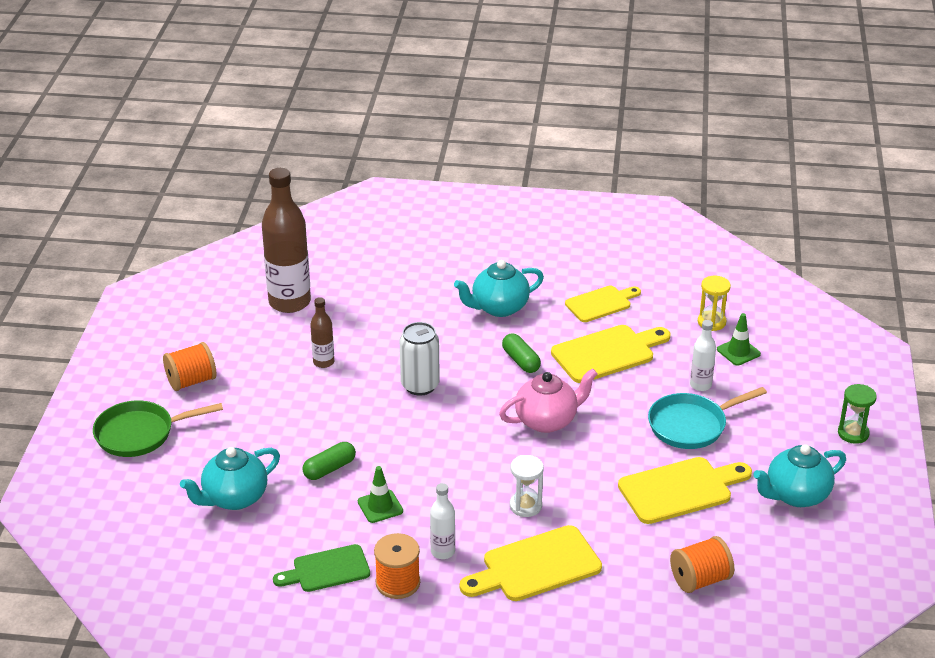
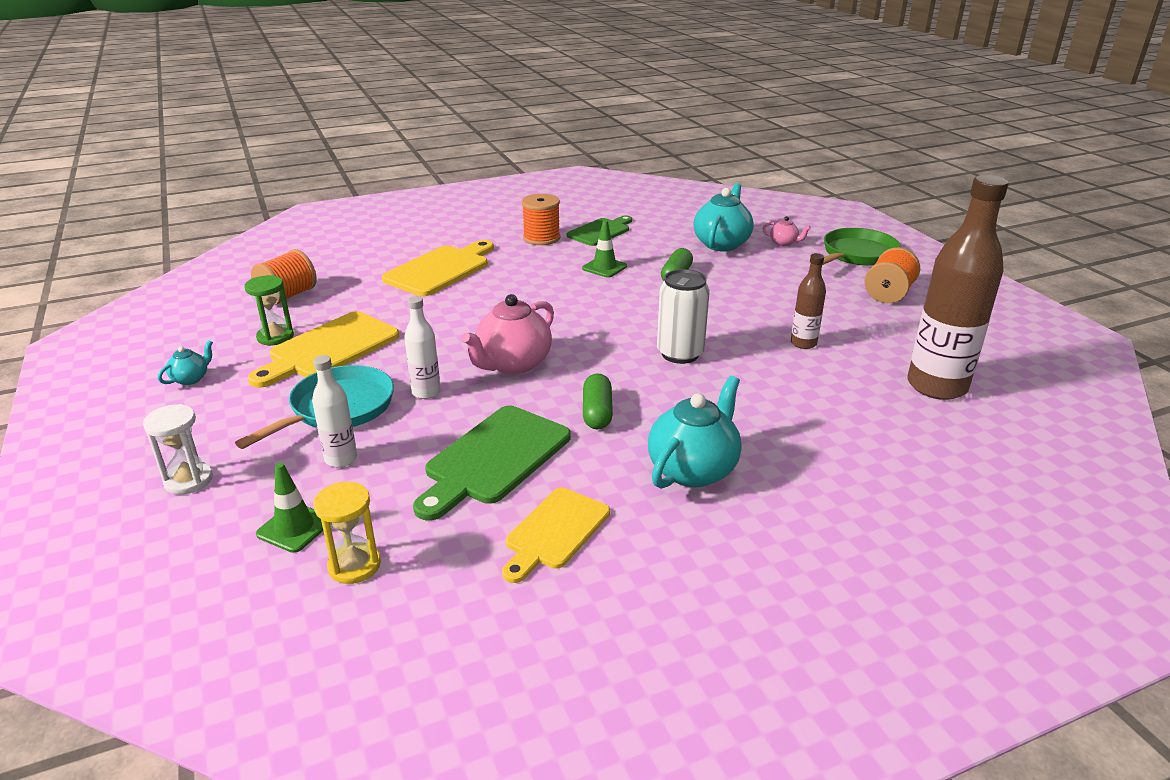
camera: 150 degrees right, 5 degrees down
(177, 475) = (784, 243): none -> pink teapot
(443, 552) = (524, 258): white bottle -> white bottle (426, 392)
(521, 361) = (597, 412): green capsule -> green capsule turned 60 degrees clockwise
(525, 506) = (479, 299): white hourglass -> white hourglass (188, 480)
(607, 353) = (493, 459): yellow cutting board -> green cutting board
(796, 495) = (191, 379): turquoise teapot -> turquoise teapot, size x0.48
(853, 433) = (104, 465): green hourglass -> green hourglass (275, 337)

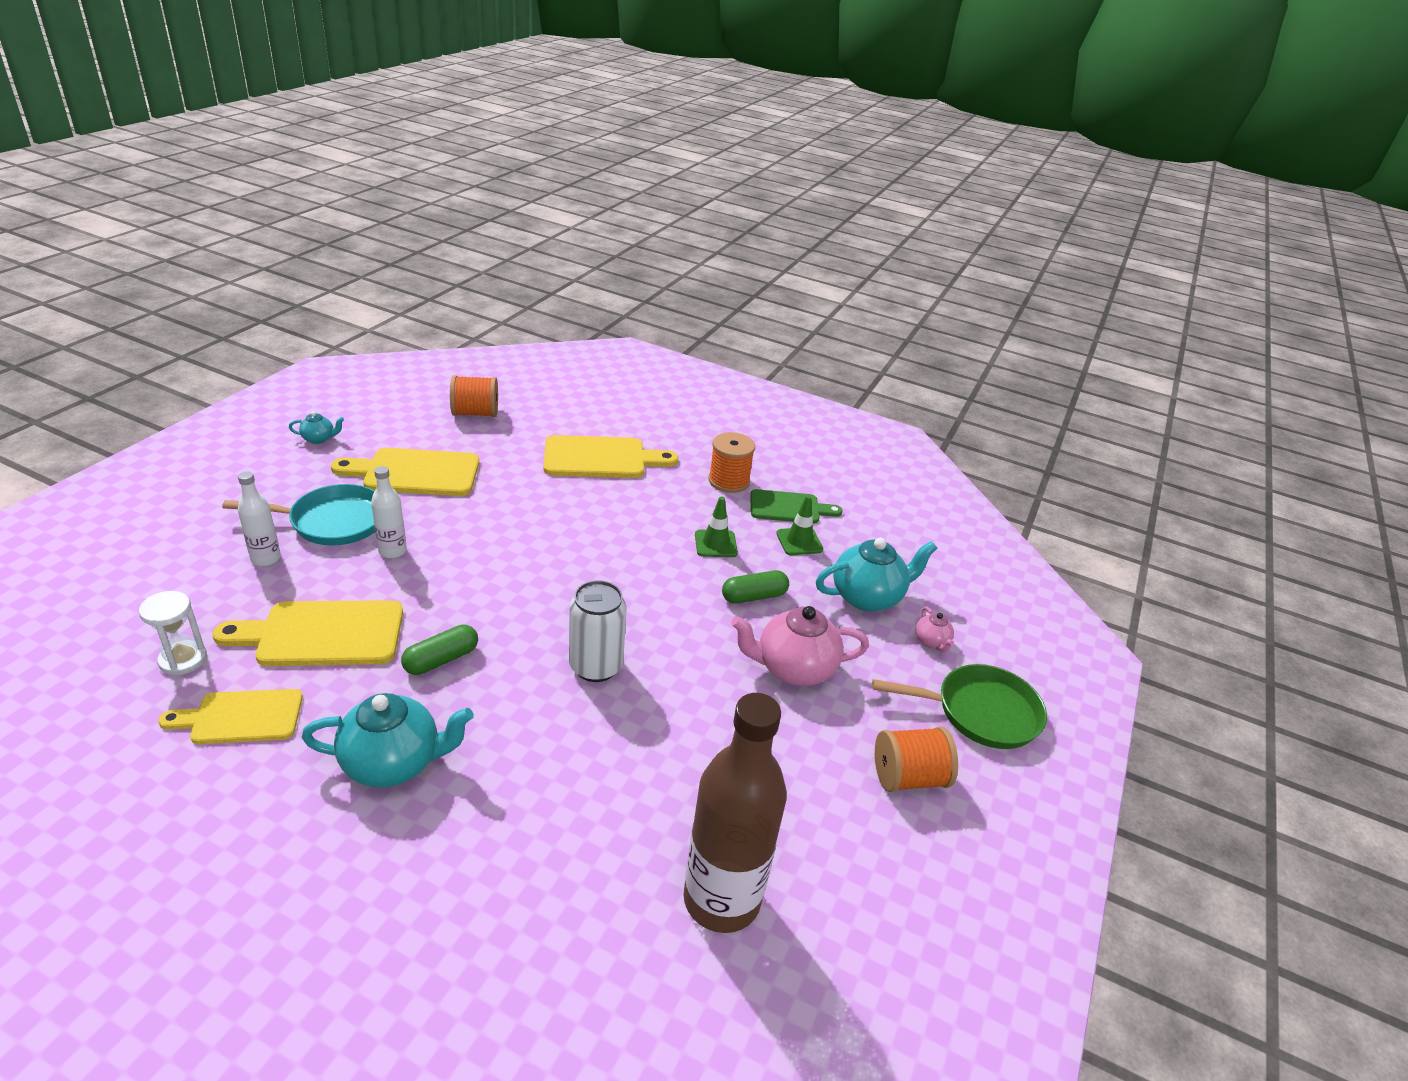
camera: 45 degrees right, 5 degrees up
(188, 480) = (193, 508): white hourglass -> white hourglass (183, 660)
(275, 337) = (409, 441): green hourglass -> none
(294, 528) = (166, 583): green traffic cone -> green traffic cone (799, 541)
(354, 565) = (137, 634): yellow hourglass -> none
(493, 459) = (322, 634): green cutting board -> yellow cutting board
(513, 364) = (479, 574): pink teapot -> pink teapot (794, 668)
(803, 343) = (708, 748): brown bottle -> none

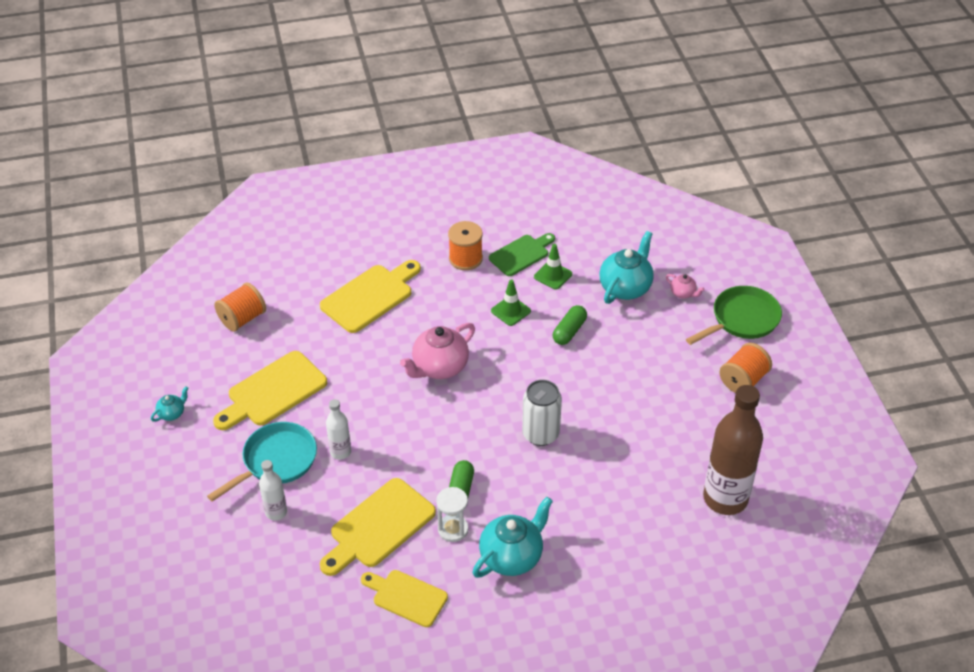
camera: 35 degrees left, 10 degrees up
(183, 660) = (328, 596): white hourglass -> white hourglass (453, 529)
(241, 717) = (406, 597): yellow cutting board -> yellow cutting board turned 75 degrees clockwise
(794, 668) = (635, 360): pink teapot -> pink teapot (439, 367)

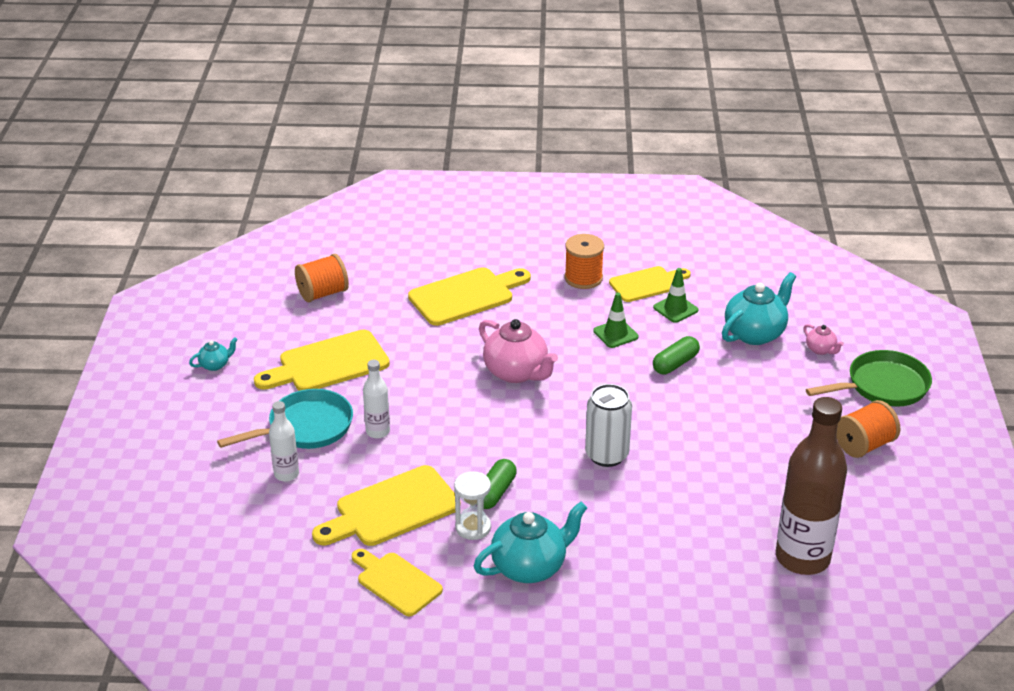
camera: 15 degrees right, 10 degrees down
(439, 367) = (516, 372): pink teapot -> pink teapot turned 105 degrees counterclockwise
(521, 254) = (647, 284): green cutting board -> yellow cutting board

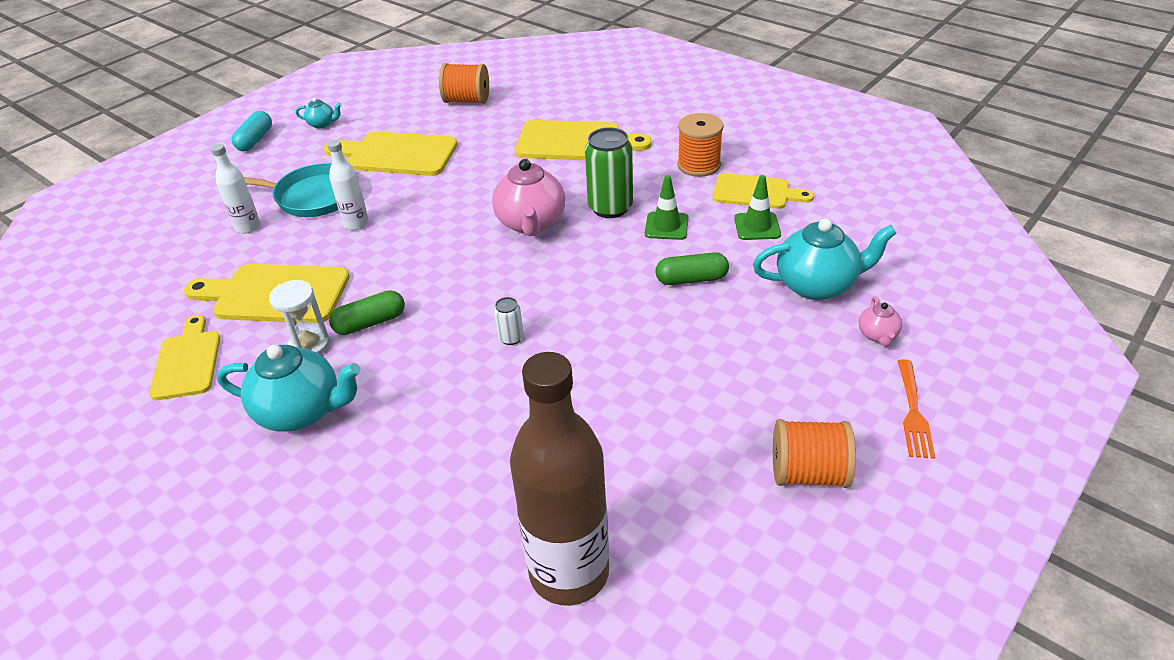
camera: 40 degrees right, 5 degrees up
(170, 404) = (255, 140): none -> turquoise capsule
(559, 337) = (610, 207): none -> green can
(606, 455) = (511, 338): white can -> white can, size x0.48
(882, 386) = (913, 413): green pan -> orange fork

